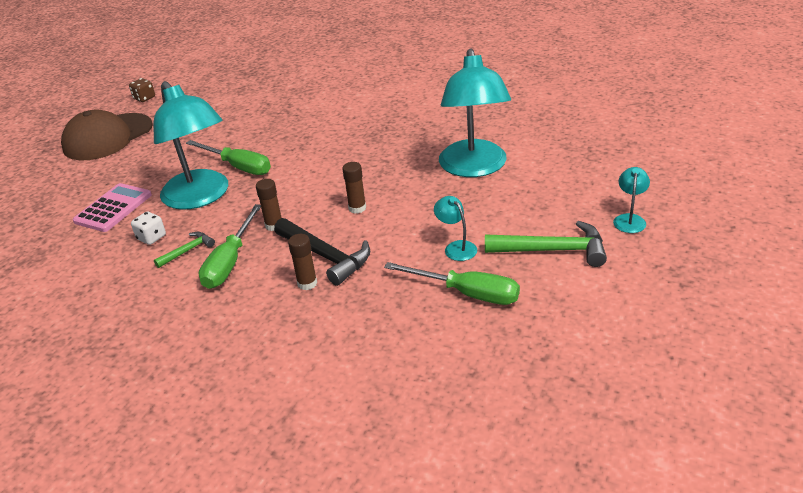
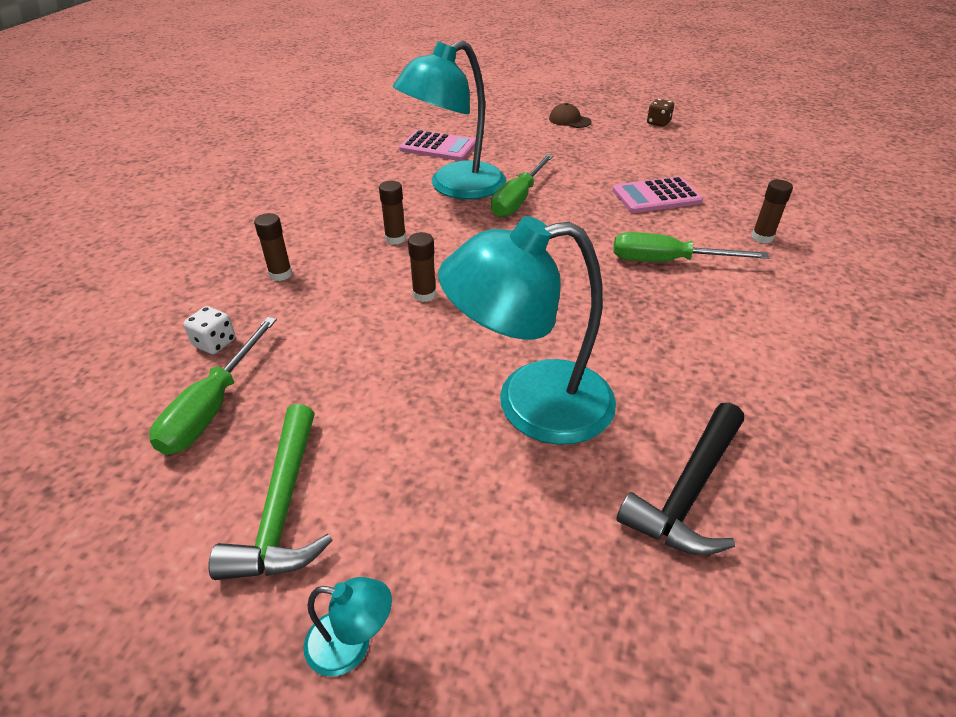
camera: 80 degrees right, 5 degrees up
(107, 137) = (569, 120): brown cap -> brown cap, size x0.45
(151, 237) = (385, 174): white dice -> white dice (215, 343)
(187, 251) = (359, 195): green hammer -> none
(230, 262) = (333, 221): green screwdriver -> green screwdriver (667, 261)
(263, 110) = (656, 196): none -> pink calculator
(325, 256) = (327, 281): black hammer -> black hammer (688, 491)
(331, 81) = (762, 237): none -> brown glue stick
(456, 247) = (318, 392): turquoise lamp -> none

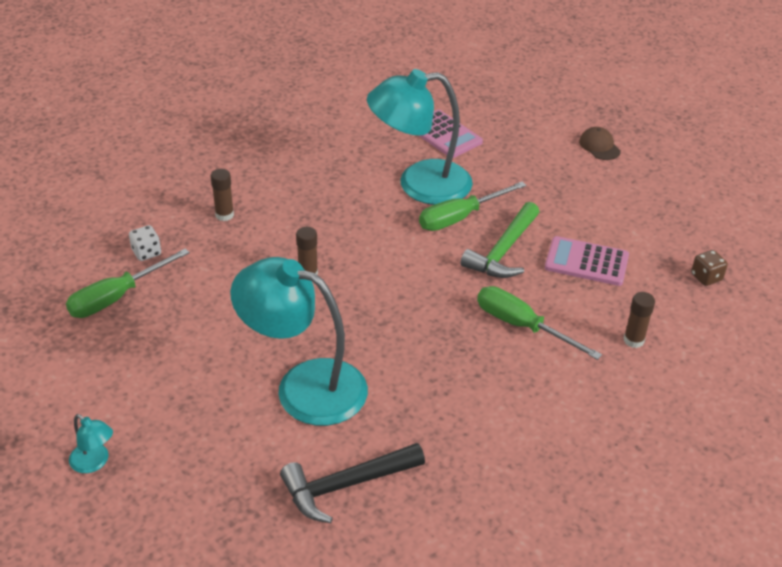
camera: 30 degrees right, 0 degrees up
(282, 508) = (111, 377): green hammer -> green hammer (503, 251)
(395, 239) = (328, 217): brown glue stick -> none
(658, 123) = (687, 181): brown dice -> brown dice (706, 277)

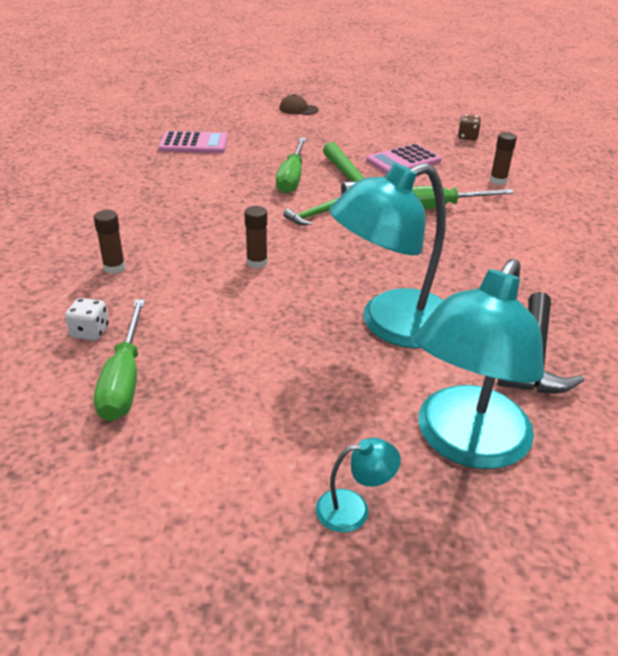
camera: 50 degrees left, 5 degrees down
(410, 263) = (311, 216): none -> green hammer
(419, 184) = (230, 175): turquoise lamp -> turquoise lamp (465, 443)

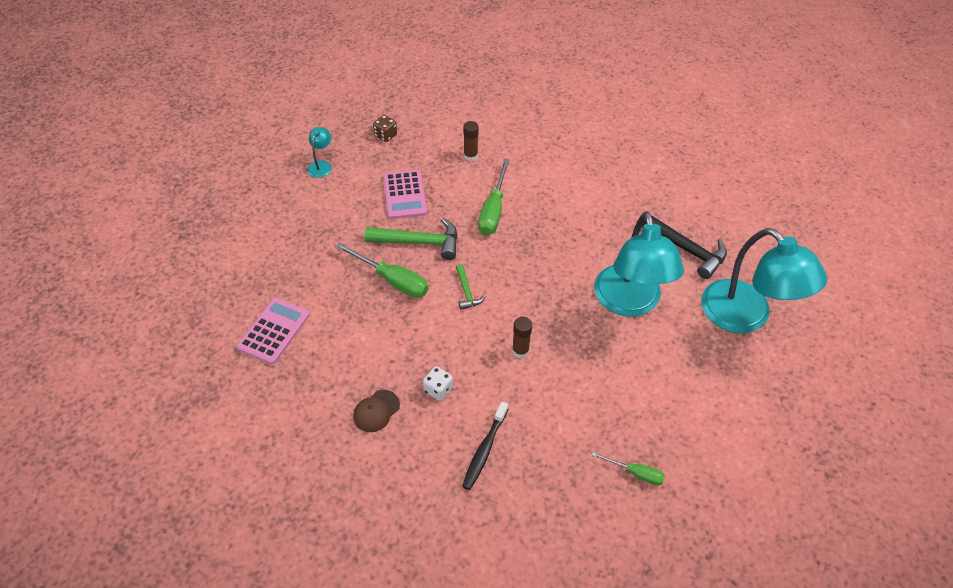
camera: 65 degrees left, 15 degrees up
(90, 332) = (570, 484): white dice -> white dice (438, 389)
(114, 267) = (484, 450): brown glue stick -> black toothbrush
(124, 380) = (635, 473): green screwdriver -> green screwdriver, size x0.58
(298, 109) = (246, 222): brown cap -> brown cap (376, 411)
(353, 509) = (780, 387): turquoise lamp -> turquoise lamp (321, 165)

